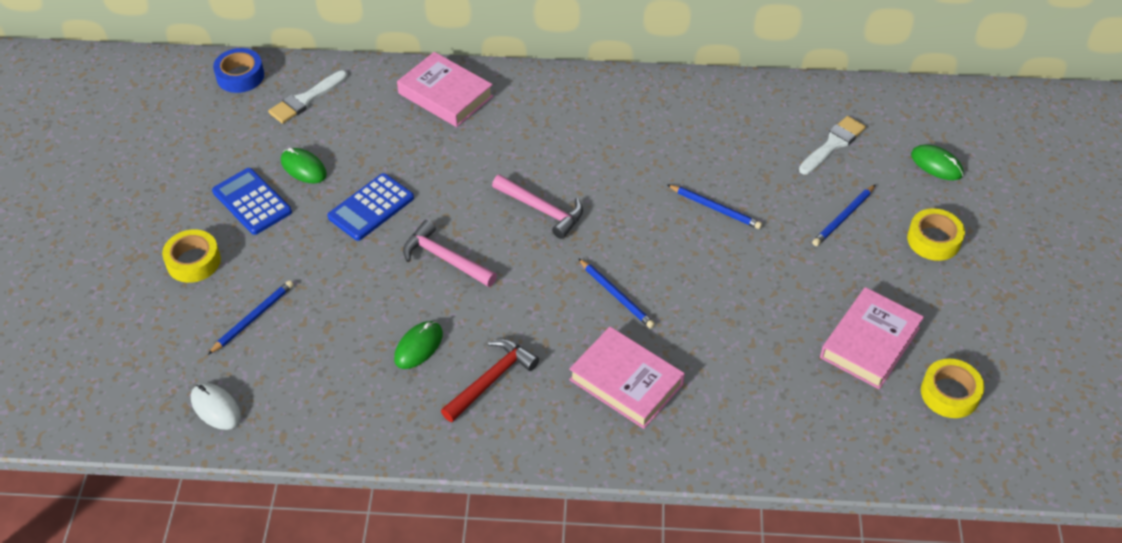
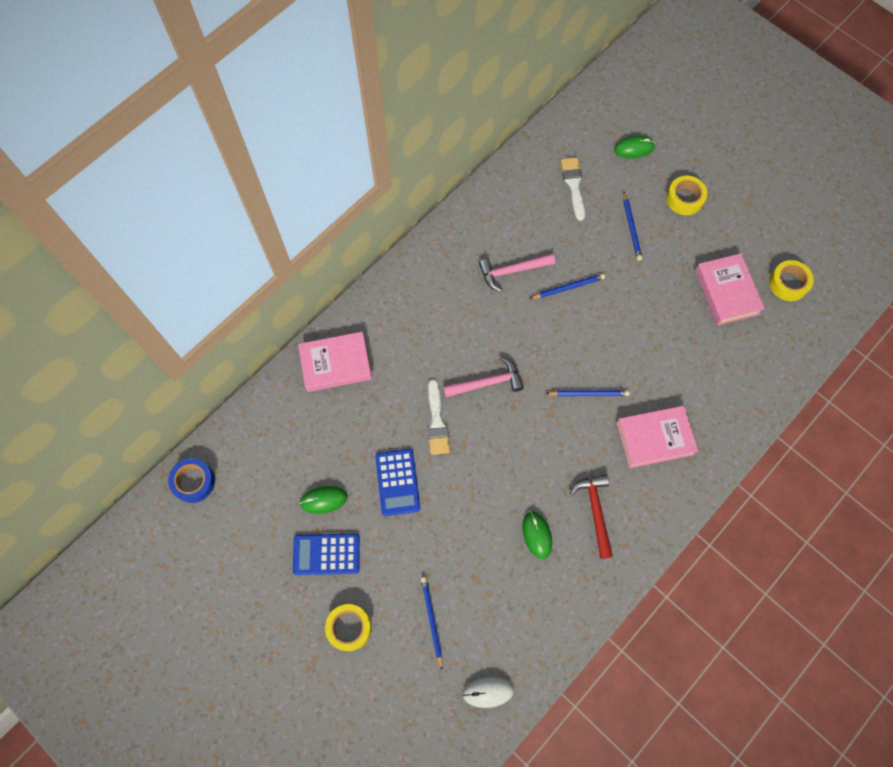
camera: 50 degrees left, 20 degrees up
(306, 99) = (258, 454): white brush -> white brush (437, 422)
(445, 258) = (479, 468): pink hammer -> pink hammer (512, 271)

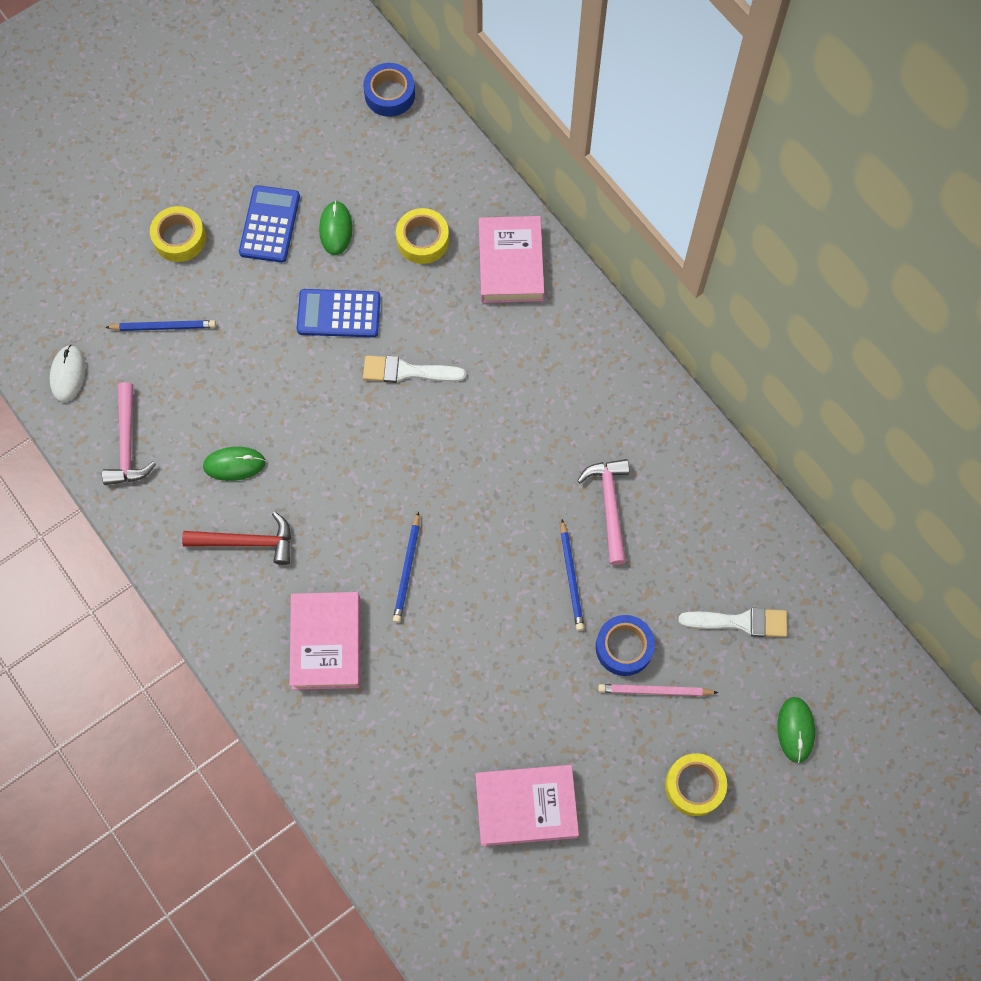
camera: 100 degrees right, 0 degrees up
(487, 383) = (448, 442): pink hammer -> pink hammer (127, 443)
(608, 249) = (624, 647): none -> blue tape
(631, 228) = (655, 691): blue pencil -> pink pencil
(788, 283) = (524, 907): yellow tape -> yellow tape (422, 240)

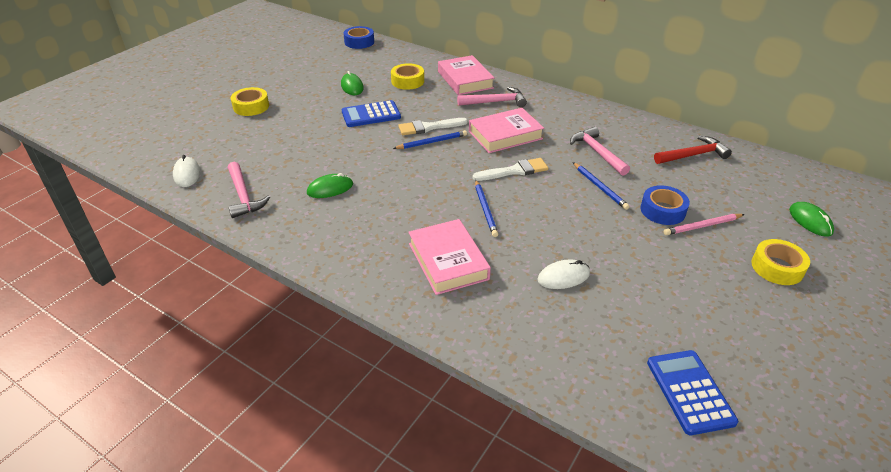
camera: 20 degrees left, 30 degrees down
(163, 327) = (253, 141): blue pencil -> blue pencil (432, 142)
(247, 542) = (357, 223): red hammer -> red hammer (693, 155)
(270, 224) = (309, 92): blue calculator -> blue calculator (690, 392)
(442, 712) = (563, 277): none -> white mouse
(526, 806) = (669, 314): pink book -> pink book (505, 135)
(528, 339) = (495, 102): none -> pink hammer
(740, 622) = (723, 181): white brush -> white brush (514, 171)

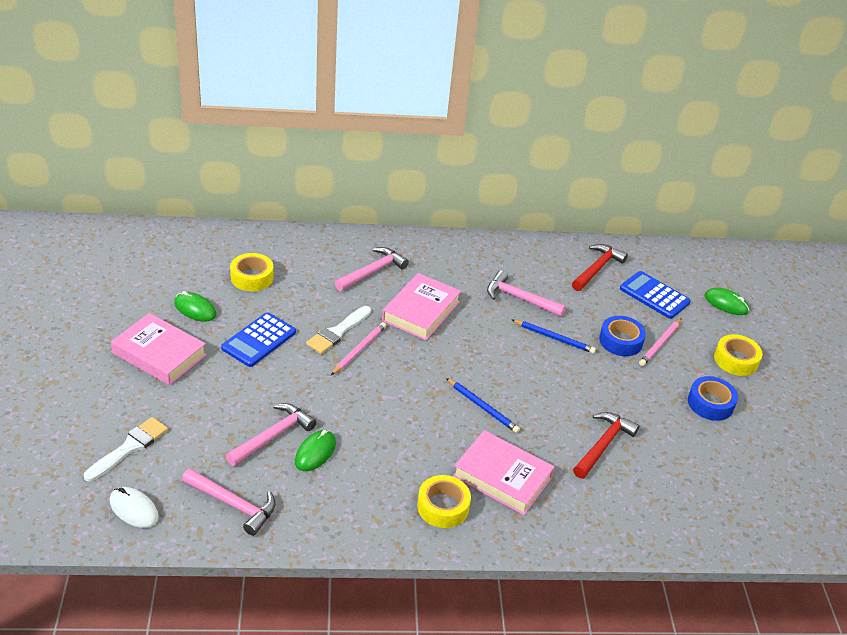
camera: 40 degrees left, 0 degrees up
(251, 106) = (102, 386): yellow tape -> yellow tape (443, 506)
(315, 169) = (273, 436): none -> pink hammer
(359, 42) = (131, 237): blue tape -> blue tape (710, 403)
(432, 142) = (359, 350): blue pencil -> pink pencil
(465, 80) = (313, 252): pink book -> pink book (159, 354)
(514, 171) = (468, 351): white brush -> white brush (129, 448)
(563, 277) = (603, 445): white mouse -> red hammer
(690, 392) = (760, 498): blue calculator -> blue calculator (654, 295)

